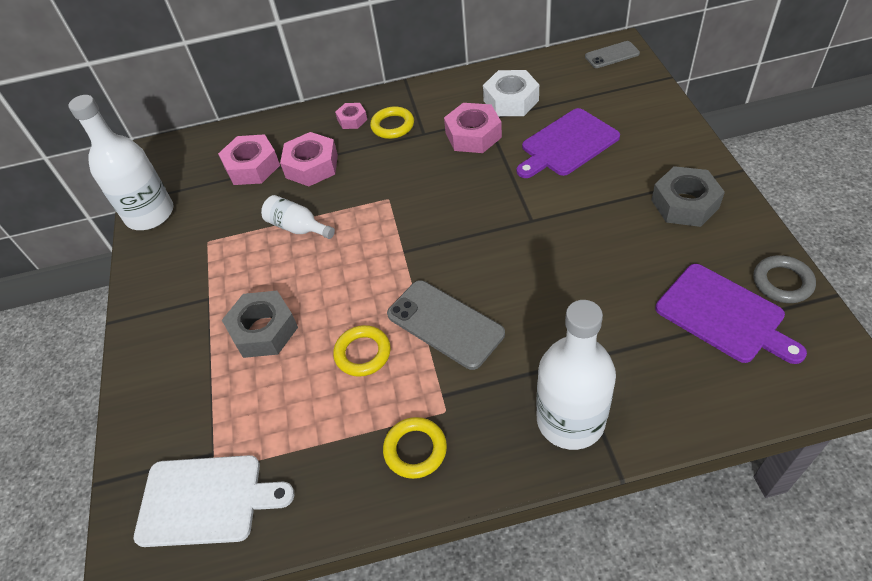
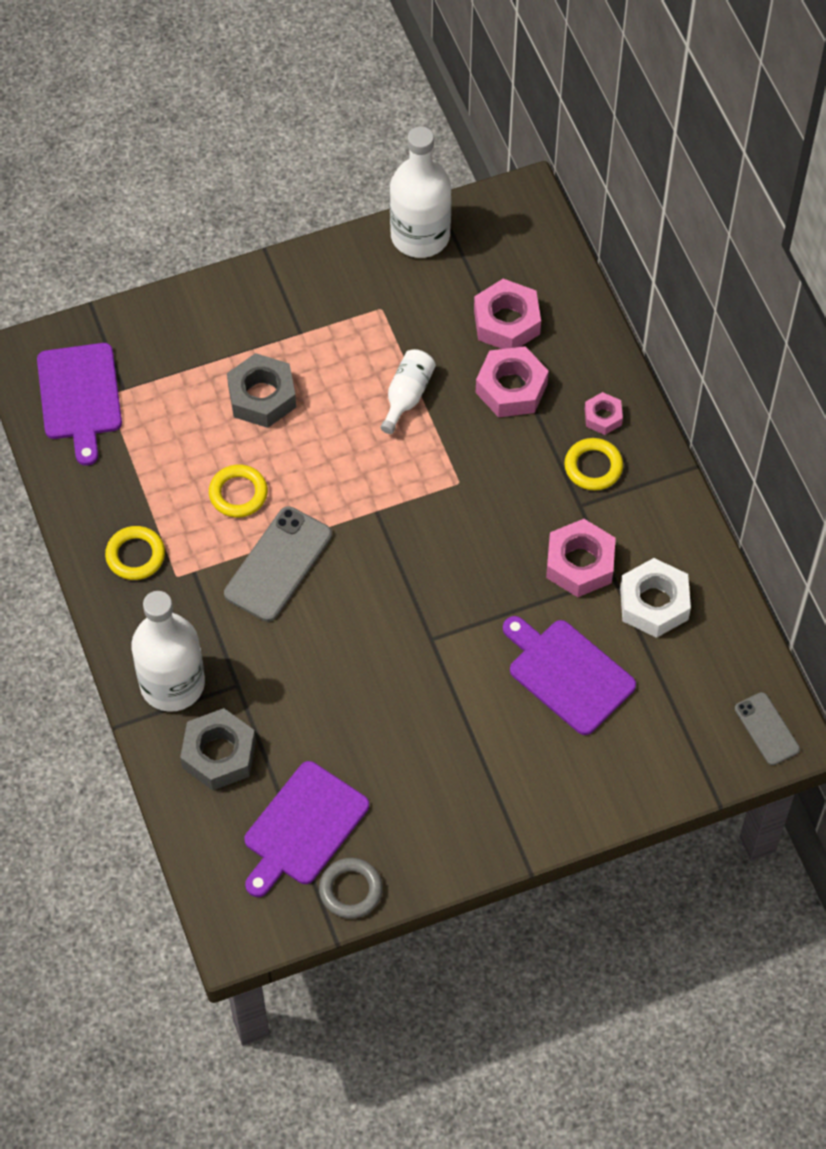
camera: 75 degrees right, 10 degrees up
(206, 500) = (80, 396): white cutting board -> purple cutting board
(684, 204) = (467, 802): grey nut -> grey nut (219, 754)

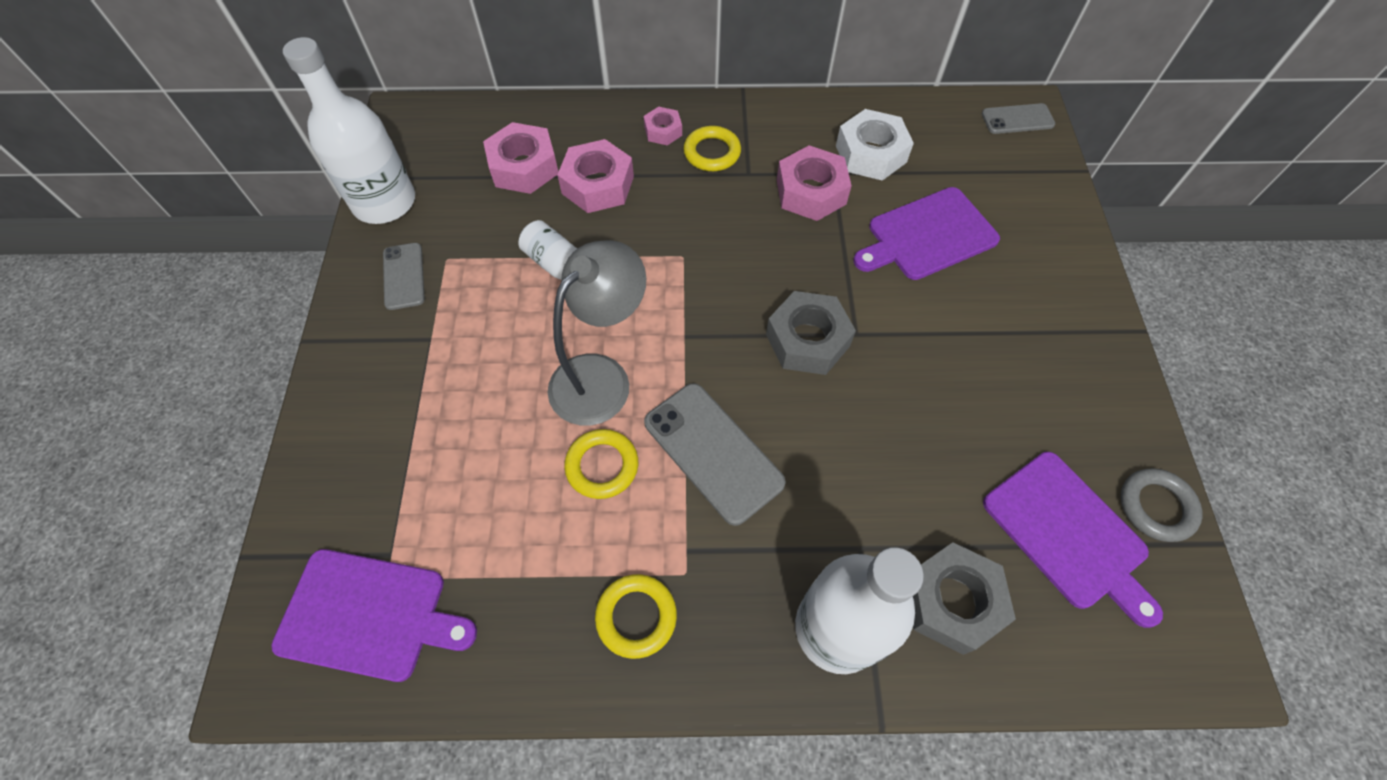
camera: 70 degrees left, 0 degrees up
(262, 397) = (488, 401): grey nut -> grey nut (807, 340)
(314, 465) = (601, 376): none -> grey lamp
(351, 287) = (404, 276): none -> grey phone

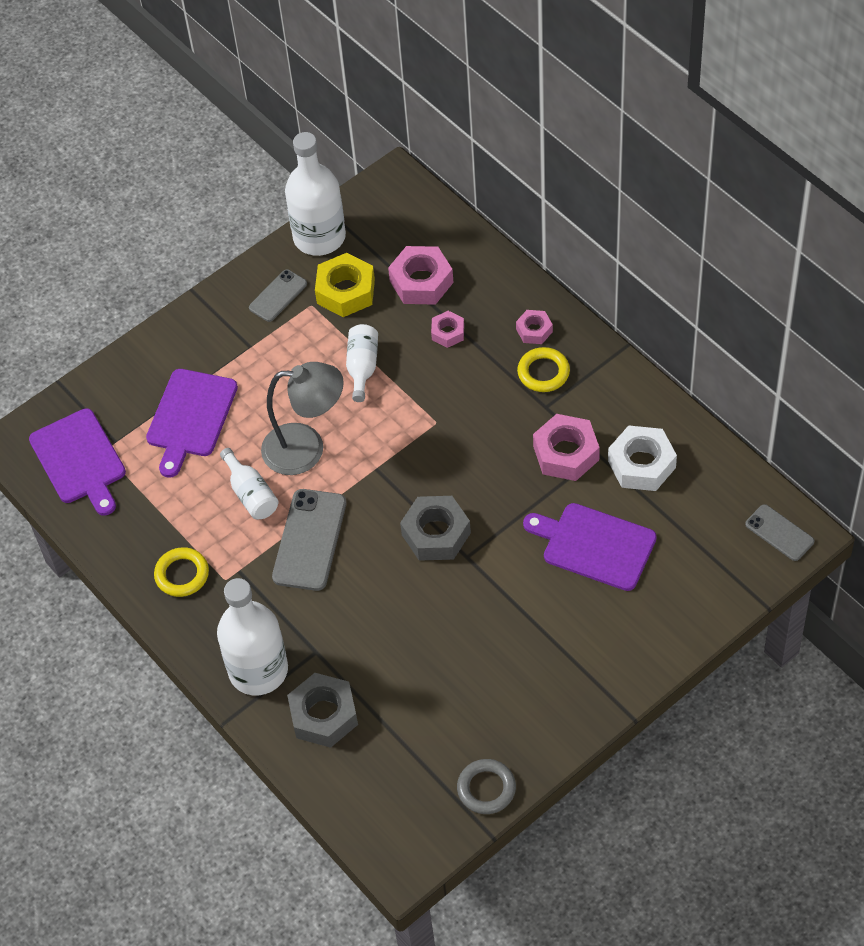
camera: 55 degrees right, 5 degrees down
(465, 223) = (345, 291): none -> yellow nut
(598, 185) = (448, 333): pink nut -> pink nut, size x0.56
(602, 466) = (251, 494): yellow ring -> white bottle
(1068, 533) = (423, 751): purple cutting board -> purple cutting board (190, 417)

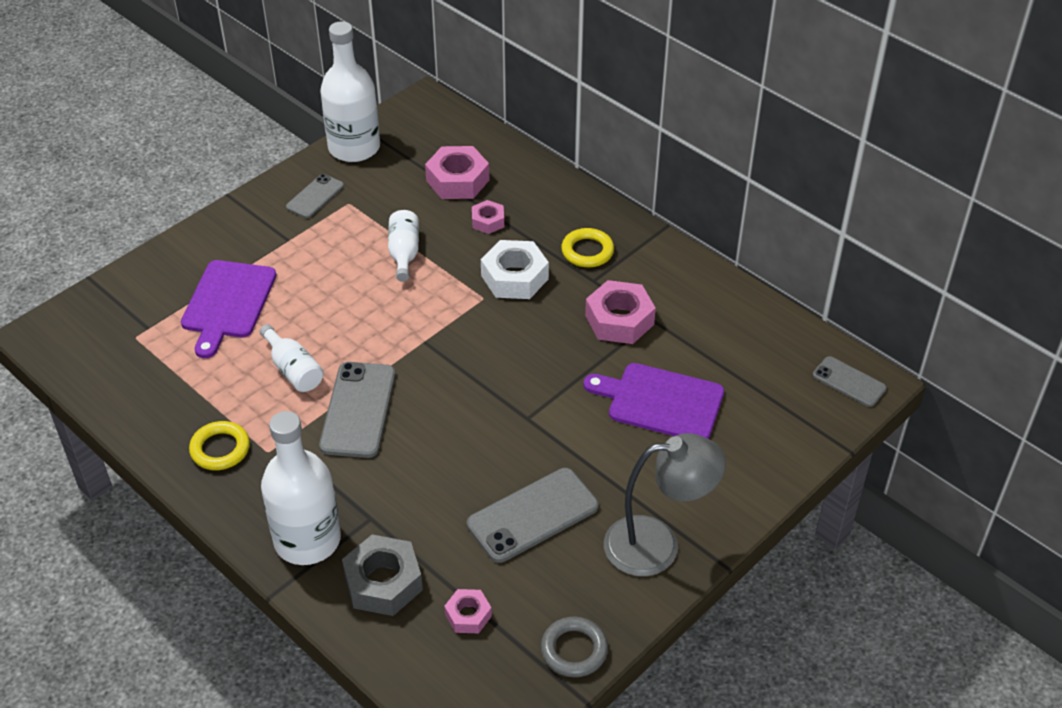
camera: 10 degrees left, 10 degrees down
(79, 460) = (109, 346): purple cutting board -> none
(306, 449) = (351, 326): grey lamp -> grey lamp (657, 544)
(345, 291) = (383, 190): yellow nut -> none
(436, 534) = (493, 398): grey nut -> none
(462, 657) = (532, 515): none -> grey phone
(534, 330) = (573, 216): pink nut -> pink nut (468, 615)
(641, 464) = (698, 326): white nut -> white nut (514, 277)

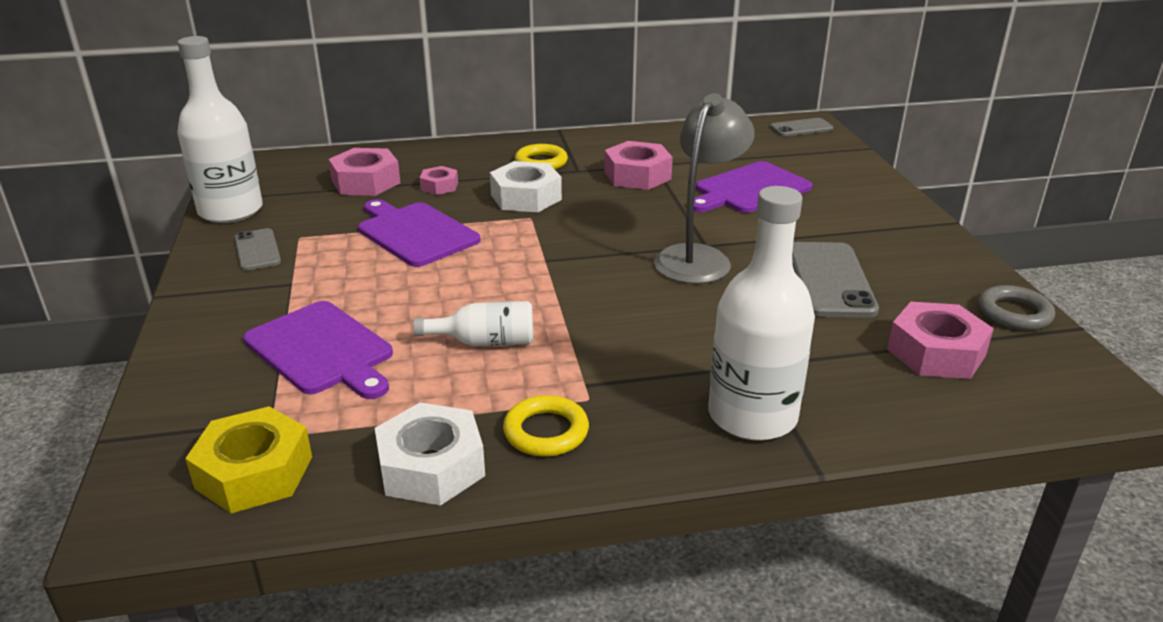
camera: 55 degrees left, 15 degrees down
(103, 351) = (254, 472): none -> yellow nut
(154, 418) = (431, 467): none -> white nut
(358, 410) = (593, 323): grey phone -> none
(383, 582) = (855, 387): grey nut -> none
(404, 253) = (415, 233): white bottle -> purple cutting board
(468, 615) = (936, 352): pink nut -> pink nut, size x1.77
(657, 544) = (911, 239): grey lamp -> grey lamp (698, 257)

